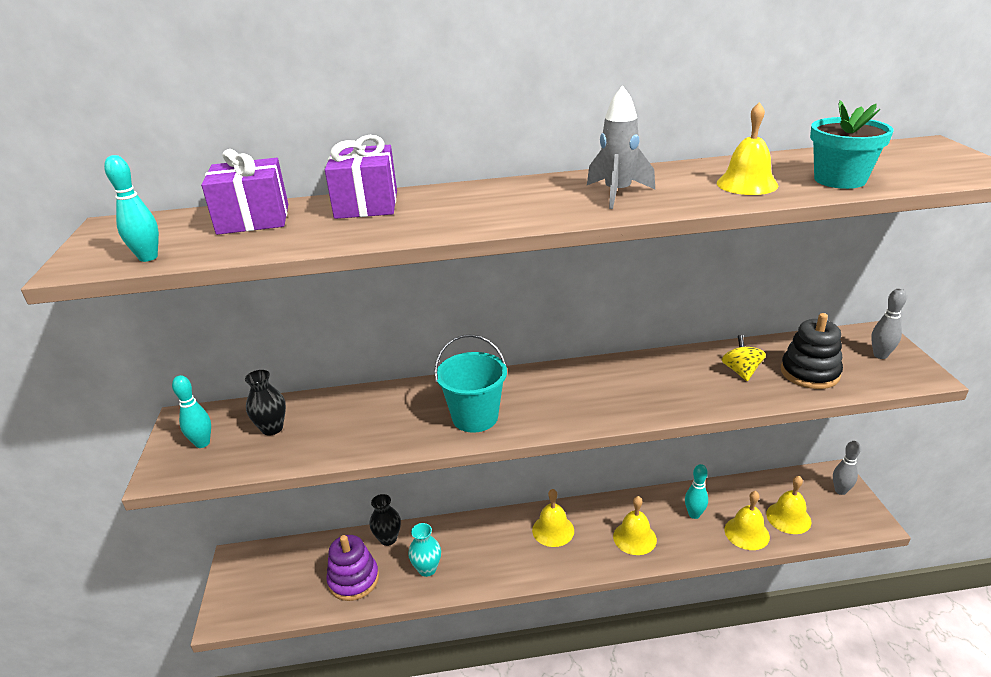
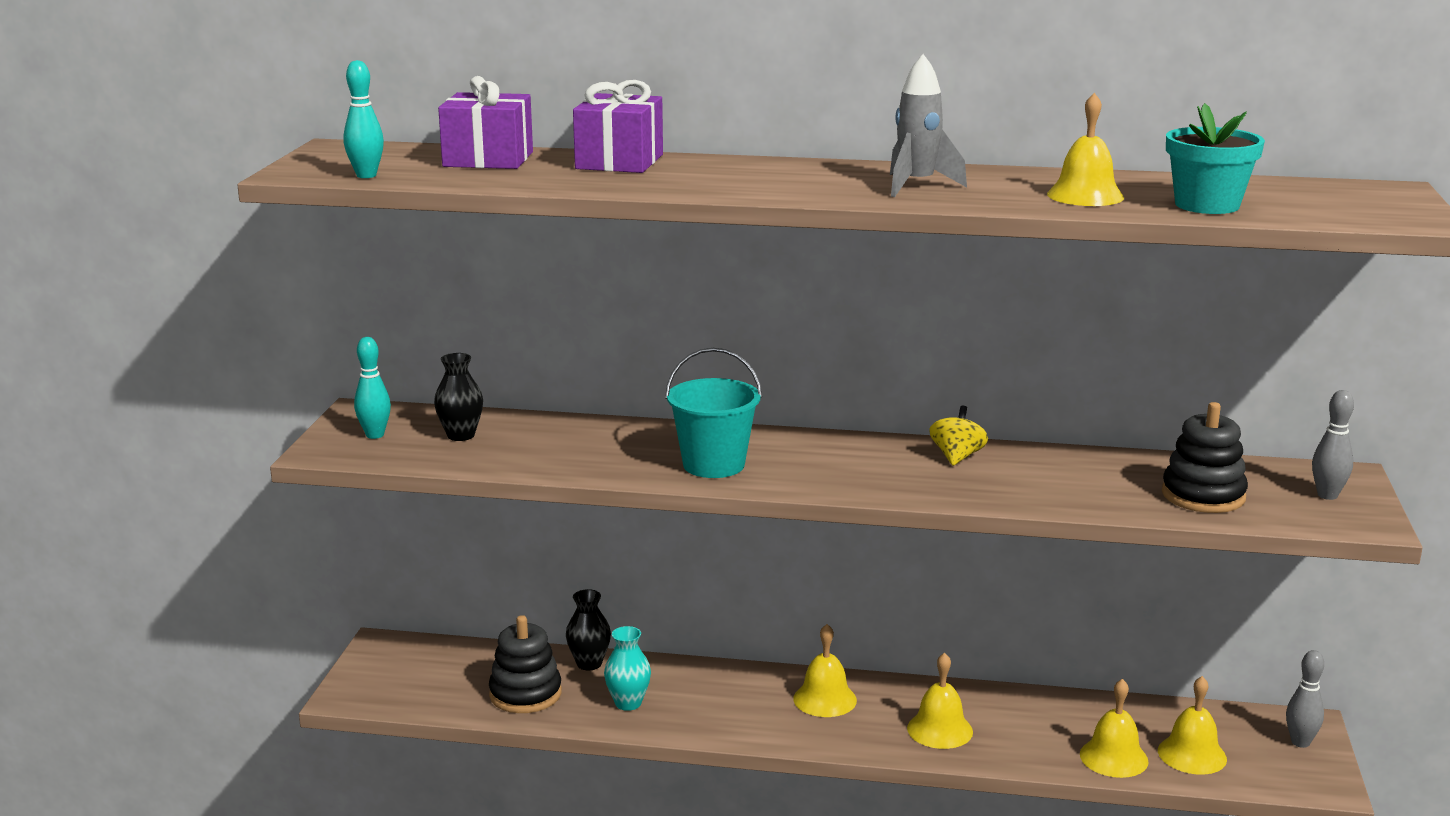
camera: 15 degrees right, 10 degrees down
(353, 579) = (525, 694): purple stacking toy -> black stacking toy
(694, 514) = (1046, 723): turquoise bowling pin -> none
(741, 371) = (1105, 479): yellow spinning top -> yellow spinning top (957, 457)

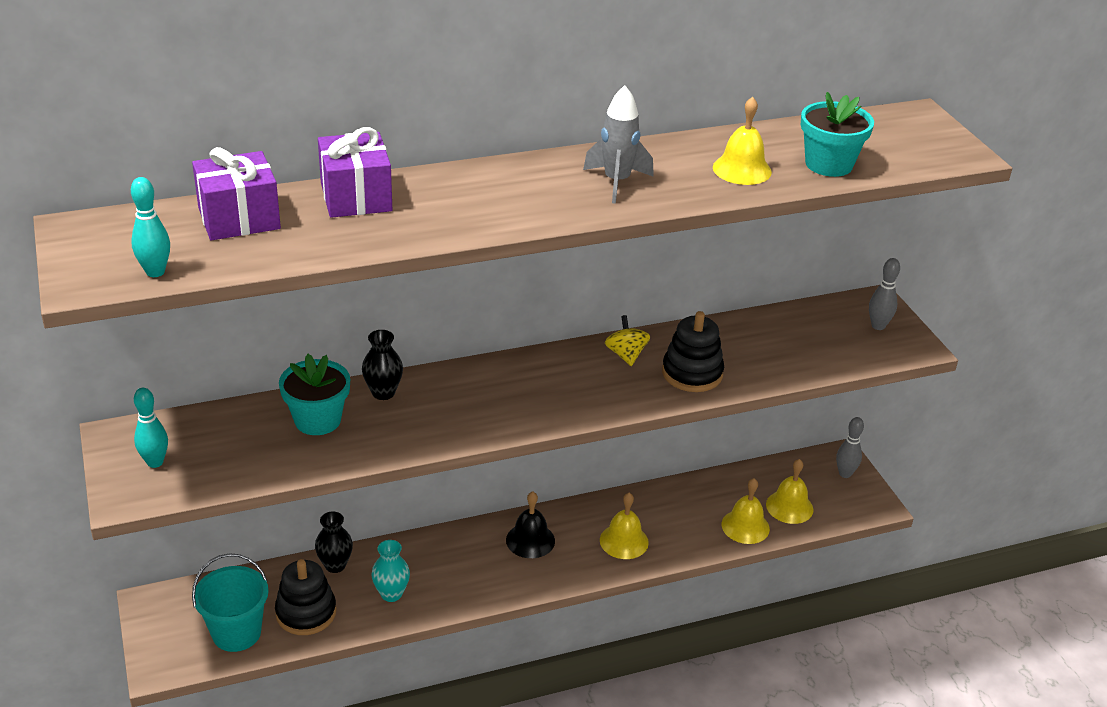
camera: 30 degrees left, 15 degrees up
(461, 435) = (231, 441): black vase -> black vase (383, 393)
(560, 438) = (317, 420): none -> turquoise flower pot
(713, 465) = (460, 415): turquoise bucket -> turquoise bucket (236, 633)
(825, 699) = (530, 540): yellow bell -> black bell
(1203, 495) = (807, 349): black stacking toy -> black stacking toy (692, 373)

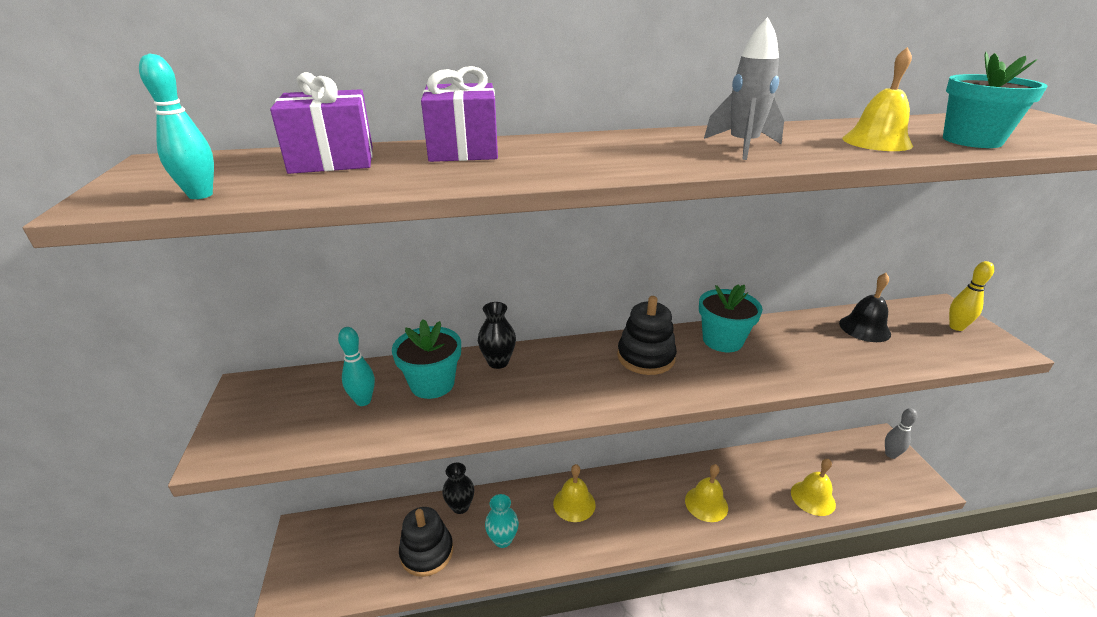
camera: 10 degrees right, 5 degrees down
(155, 462) = (267, 416): turquoise bowling pin -> turquoise bowling pin (363, 401)
(236, 633) = (363, 568): turquoise bucket -> none
(530, 540) = (625, 496): black bell -> black bell (864, 328)
(626, 355) = (722, 340): yellow spinning top -> turquoise flower pot
(692, 373) = (789, 360): black stacking toy -> black stacking toy (645, 357)
(789, 507) = (849, 482): yellow bell -> yellow bell (574, 503)
(878, 326) = (956, 327): grey bowling pin -> yellow bowling pin

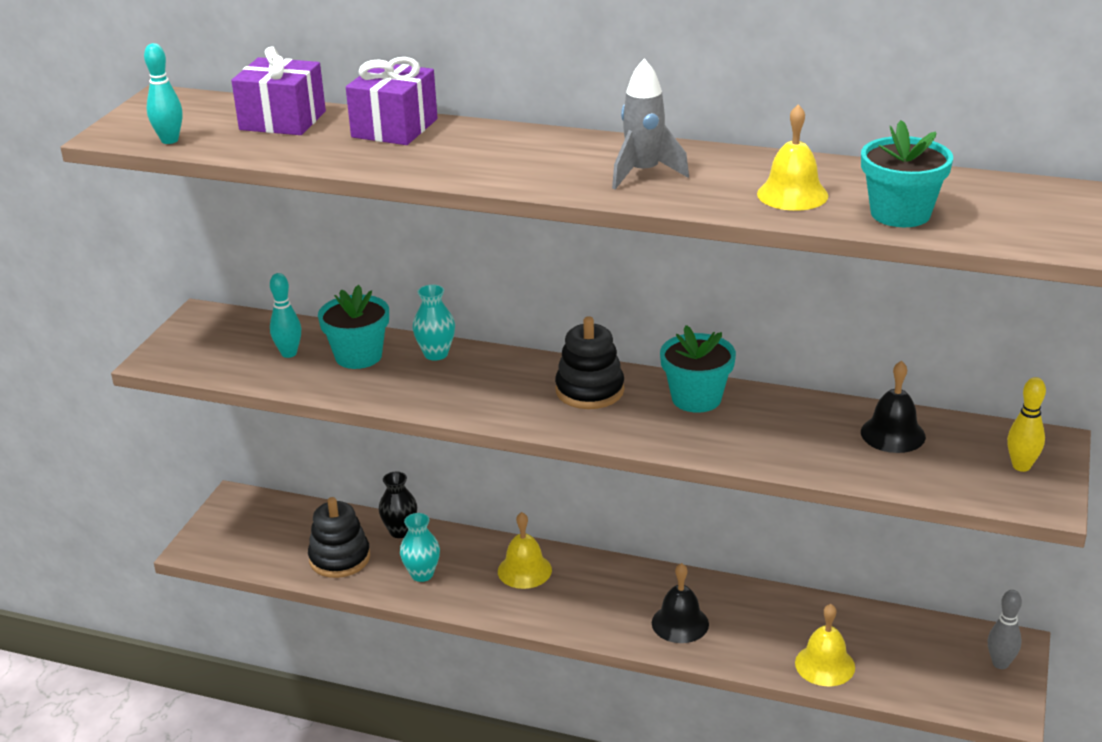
camera: 30 degrees right, 0 degrees up
(498, 362) = (436, 354): black vase -> turquoise vase
(706, 504) = (680, 623): yellow bell -> black bell

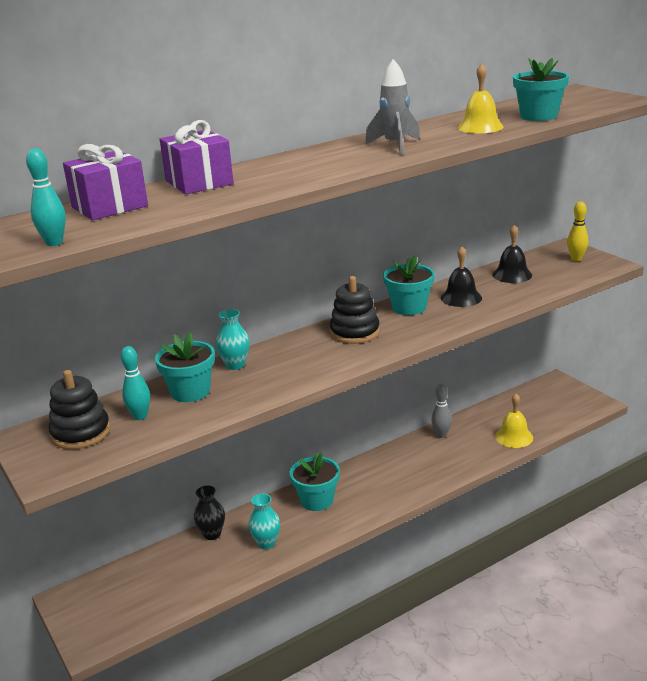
camera: 50 degrees left, 5 degrees down
(339, 558) = (201, 573): black stacking toy -> black stacking toy (81, 433)
(524, 570) = (317, 500): yellow bell -> turquoise flower pot
(680, 623) = (430, 466): black bell -> black bell (461, 298)
(1000, 663) = (565, 390): grey bowling pin -> grey bowling pin (441, 435)

